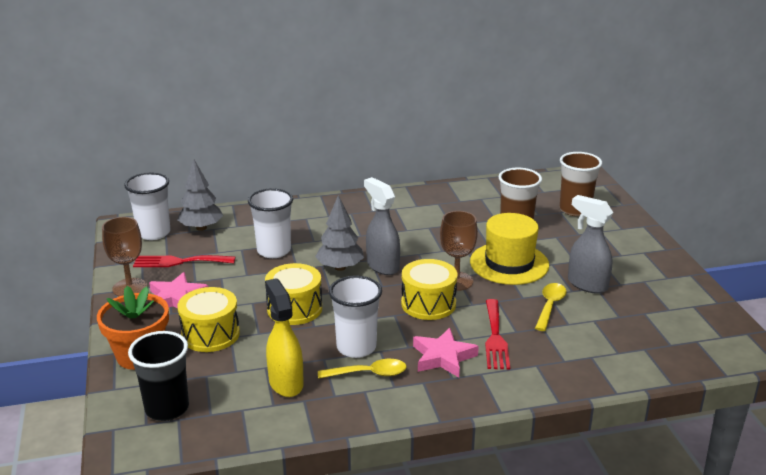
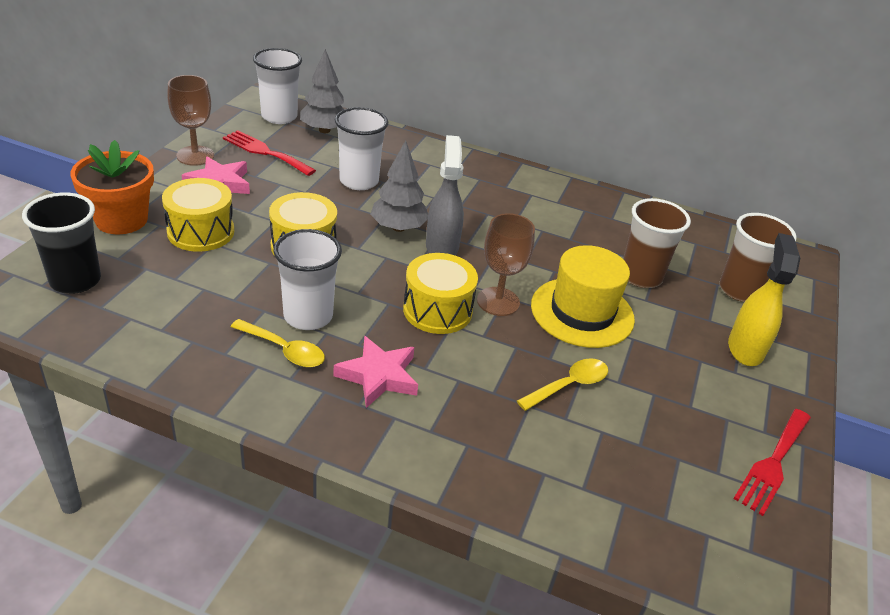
camera: 30 degrees right, 10 degrees up
(285, 383) = (199, 314): yellow spray bottle -> yellow spray bottle (745, 348)
(495, 337) = (461, 386): red fork -> red fork (773, 463)
(586, 284) = (646, 384): grey spray bottle -> none

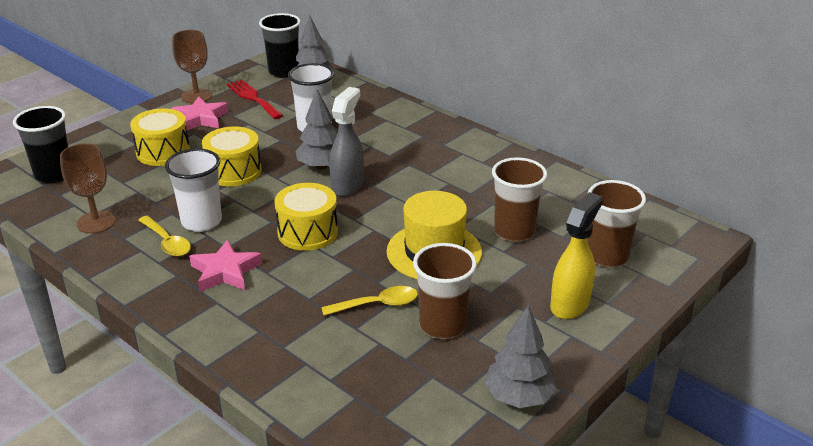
camera: 25 degrees right, 5 degrees down
(121, 220) = (112, 137): orange flower pot -> none
(279, 117) = (283, 71): white cup -> black cup
(498, 301) = (364, 233): brown goblet -> brown goblet (96, 222)
(648, 397) = (442, 325): none -> brown cup
(773, 463) = (518, 397): red fork -> grey tree

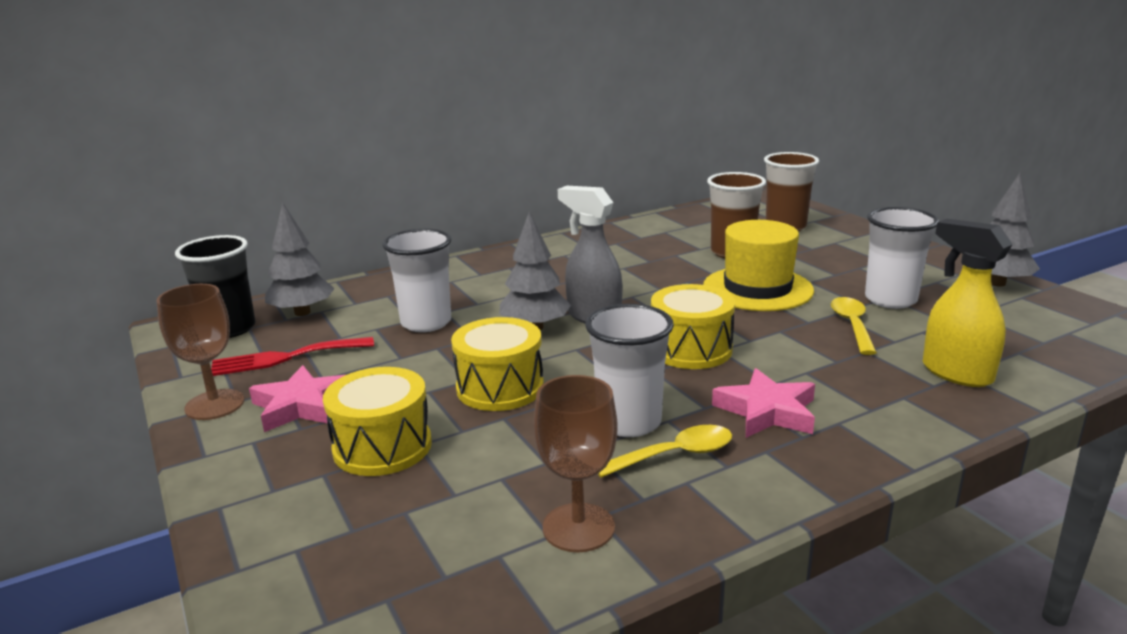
camera: 70 degrees left, 10 degrees down
(54, 174) = (357, 584): black cup -> none
(442, 325) = (890, 300): brown cup -> white cup
(570, 304) = (857, 248): yellow spray bottle -> yellow spray bottle (955, 373)

